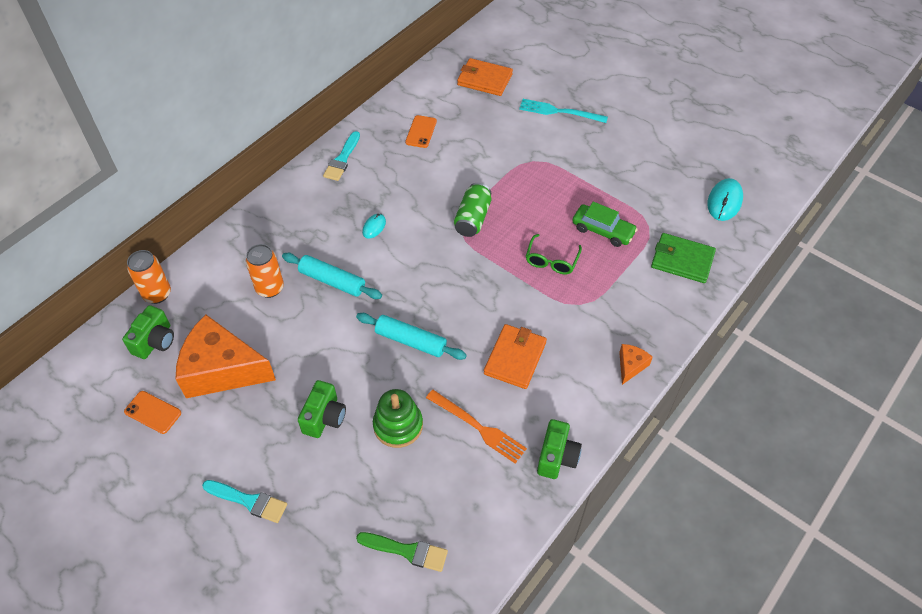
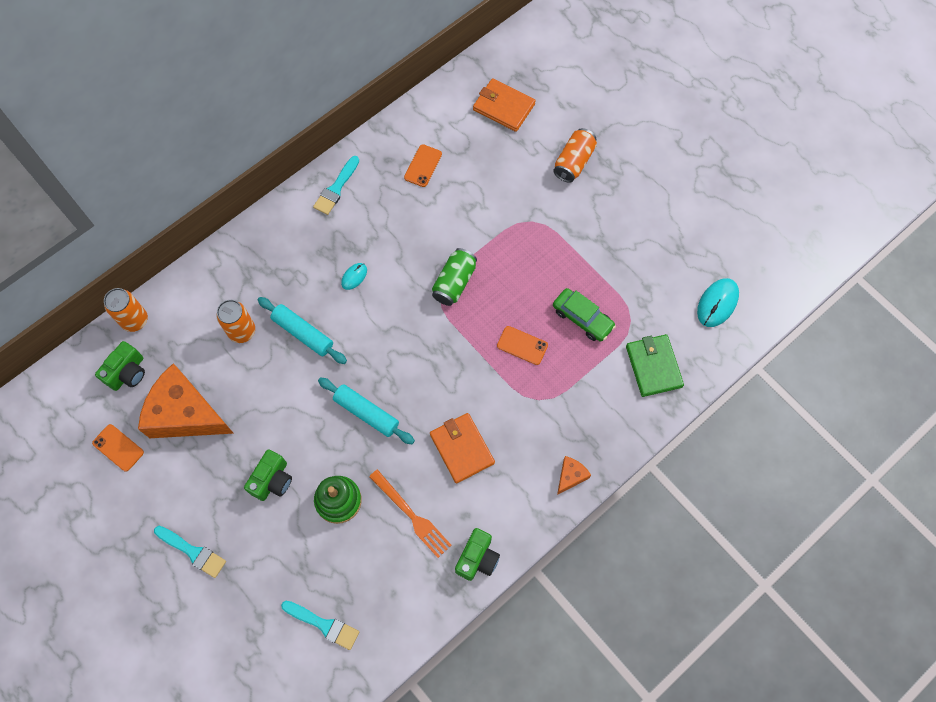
camera: 10 degrees right, 15 degrees up
(407, 551) = (324, 625): green brush -> turquoise brush
(515, 358) = (462, 448): orange wallet -> orange wallet turned 60 degrees counterclockwise
(551, 261) = (522, 345): green glasses -> orange phone
(559, 111) = (574, 162): turquoise fork -> orange can
(682, 260) = (653, 366): green wallet -> green wallet turned 45 degrees clockwise

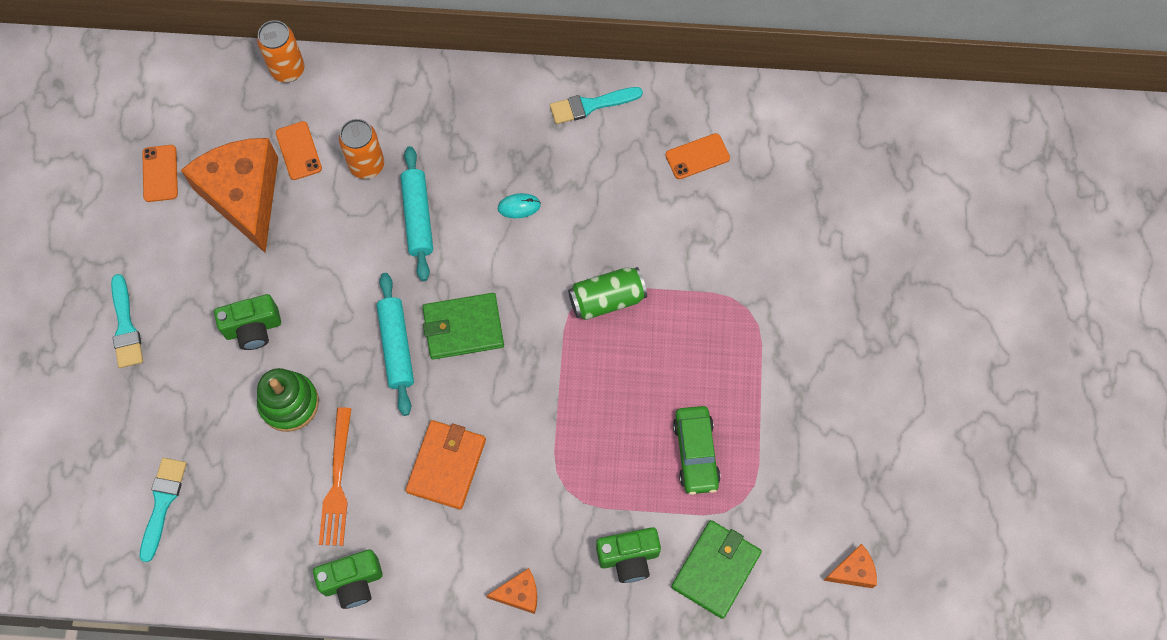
camera: 45 degrees right, 0 degrees up
(127, 373) = (234, 112): green camera -> green camera (628, 557)
(324, 625) = (162, 503): turquoise brush -> turquoise brush turned 150 degrees counterclockwise
(392, 368) = (463, 328): none -> green wallet
(503, 107) = (842, 167): orange wallet -> none
(522, 345) = (607, 422): orange phone -> orange phone (298, 151)
(574, 162) = (856, 288): orange can -> none
(717, 303) = (852, 571): turquoise mouse -> orange cheese

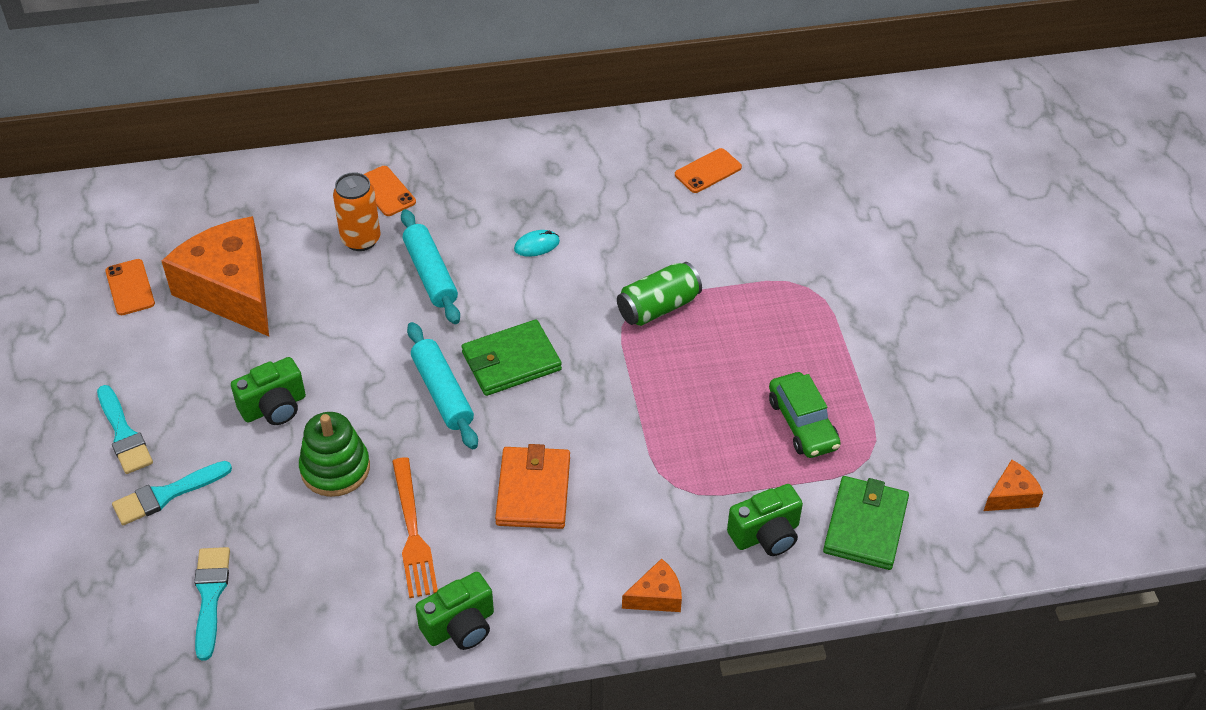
camera: 15 degrees left, 20 degrees down
(288, 70) = (250, 174): orange can -> none
(298, 151) = (282, 240): orange phone -> orange phone (386, 191)
(590, 105) = (583, 149): turquoise brush -> turquoise brush (166, 495)

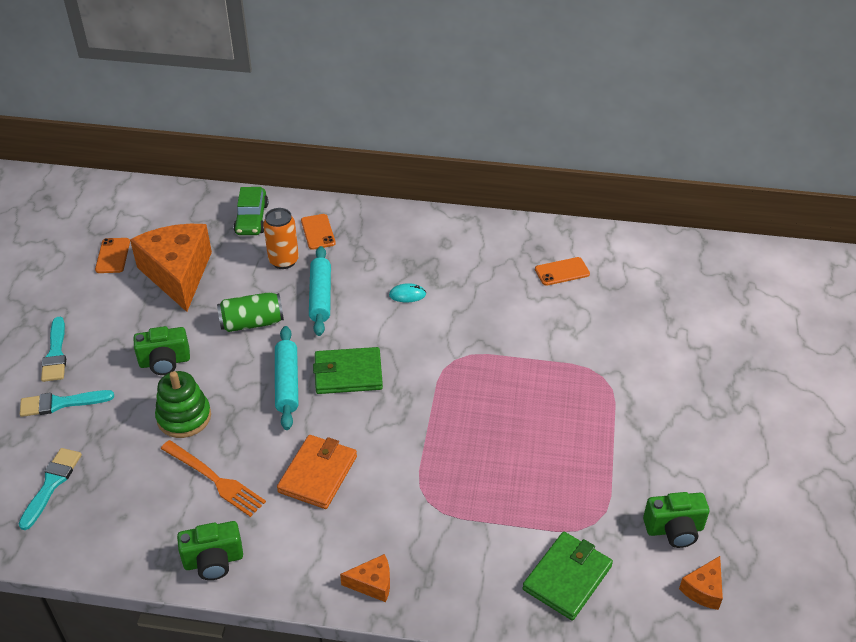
camera: 20 degrees right, 5 degrees down
(412, 532) = (215, 479): orange fork -> orange fork turned 60 degrees counterclockwise
(658, 307) = (477, 362): green can -> green can (252, 323)
(766, 535) = (482, 561): green camera -> green camera (674, 529)
(802, 423) = (551, 481): green car -> green car (251, 219)
(1011, 496) = (703, 589): orange cheese -> orange cheese turned 135 degrees clockwise

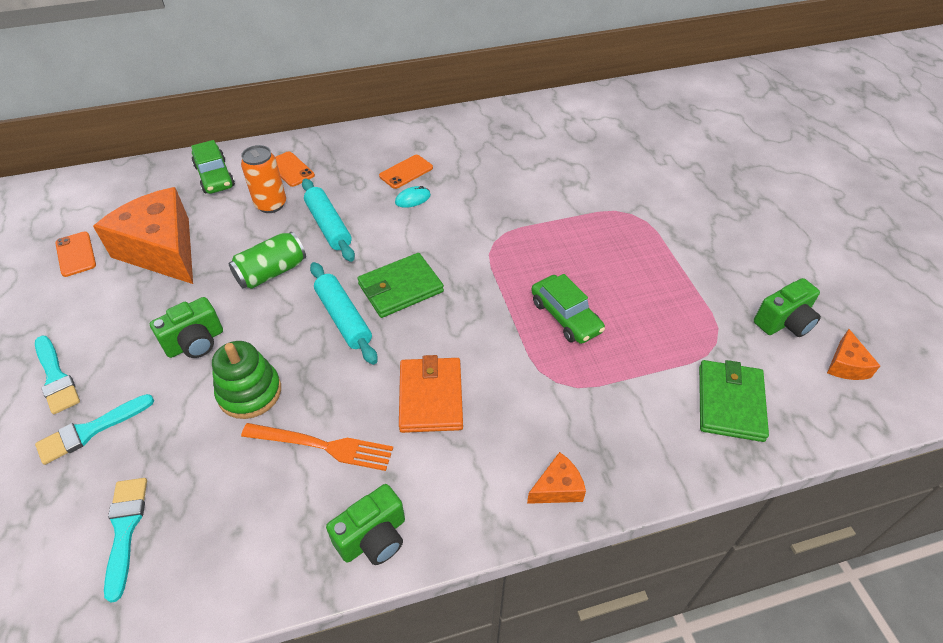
camera: 25 degrees left, 5 degrees up
(473, 449) = (565, 316): none -> green car
(562, 272) = (537, 139): orange phone -> orange phone (406, 172)

